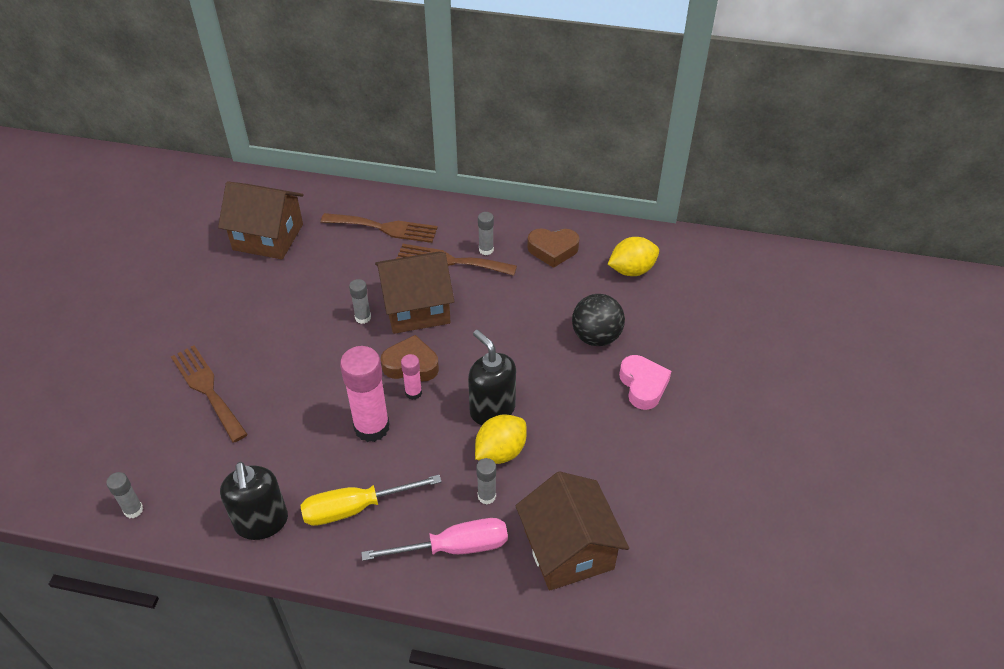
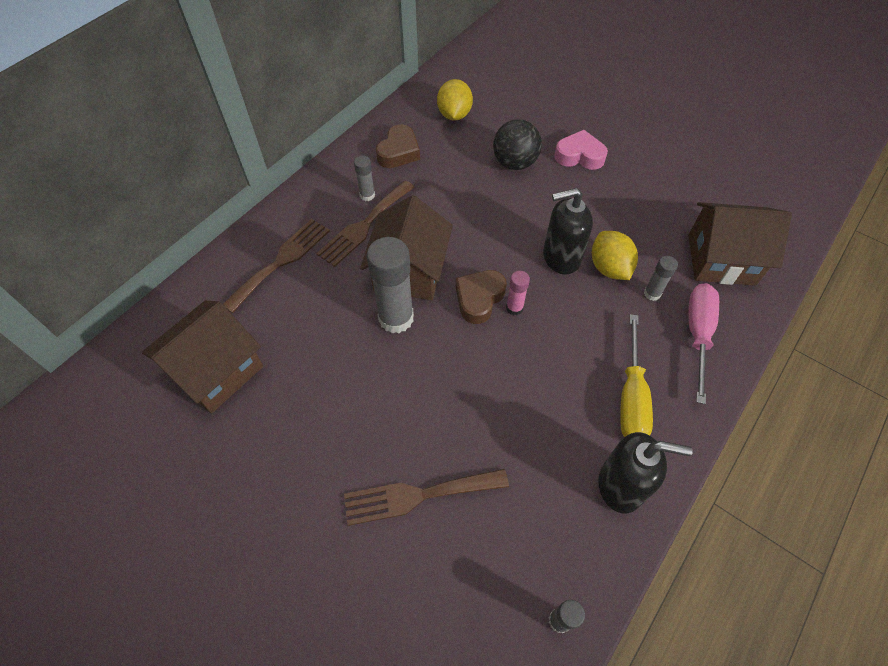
camera: 65 degrees left, 10 degrees up
(363, 317) = (396, 318): grey glue stick -> grey glue stick, size x2.03
(371, 427) = (541, 354): pink glue stick -> none

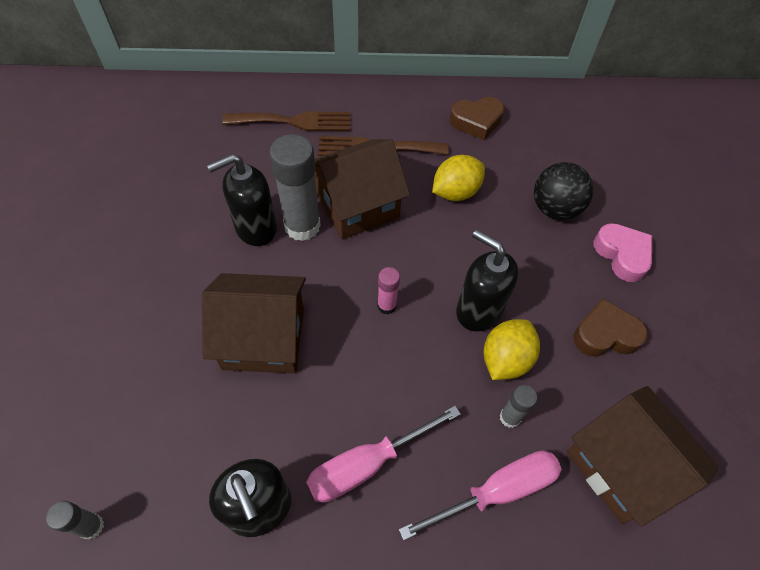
camera: 50 degrees right, 0 degrees up
(216, 370) = (168, 149): brown house -> brown house (263, 338)
(367, 195) = (409, 131): grey glue stick -> none
(369, 351) = (255, 228): none -> black soap dispenser
(418, 495) = (146, 344): brown fork -> none
(454, 114) = (562, 132): yellow lemon -> yellow lemon (455, 192)
(479, 299) = (373, 272): brown heart -> brown heart (605, 334)
(631, 397) = (367, 464): yellow screwdriver -> pink screwdriver

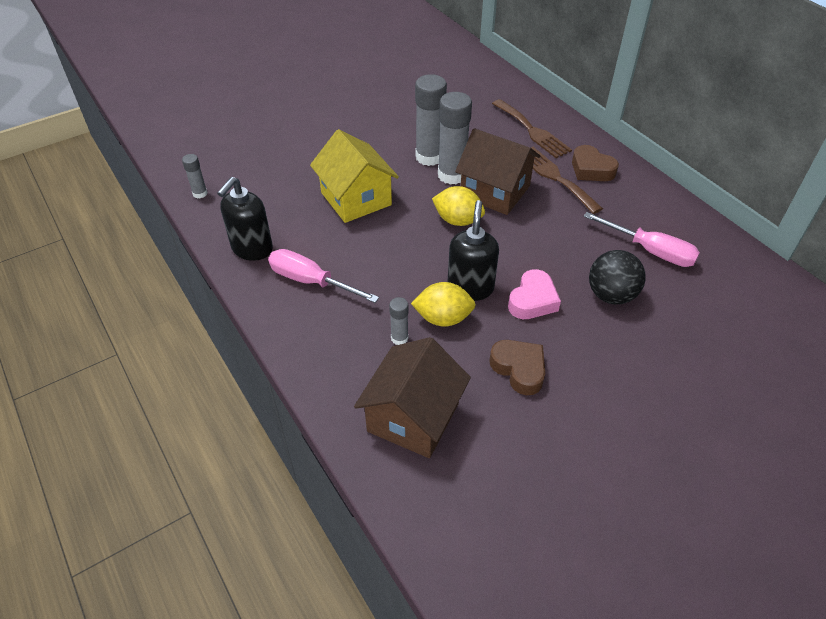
camera: 60 degrees right, 10 degrees down
(255, 228) = (429, 157): black soap dispenser -> grey glue stick
(263, 338) = (356, 199): brown house -> yellow house
(386, 306) = (429, 240): pink glue stick -> none
(455, 192) = (562, 233): yellow lemon -> yellow lemon (457, 220)
(476, 122) = (647, 216): brown heart -> brown heart (591, 169)
(497, 491) = (340, 352): pink screwdriver -> pink screwdriver (650, 251)
(622, 255) = (609, 354): pink heart -> pink heart (532, 300)

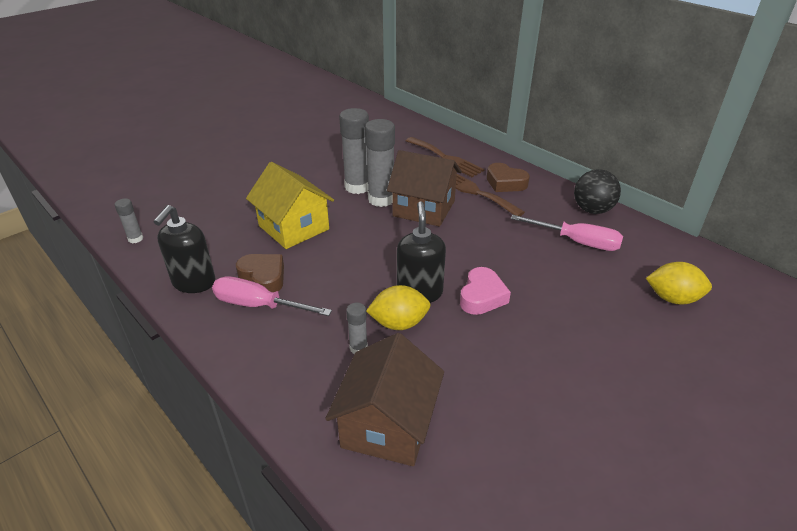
camera: 10 degrees left, 10 degrees down
(457, 220) = (395, 236): yellow lemon -> yellow lemon (672, 298)
(519, 369) = (485, 361): brown heart -> brown heart (263, 277)
(611, 295) = (553, 283): black ball -> black ball (592, 210)

